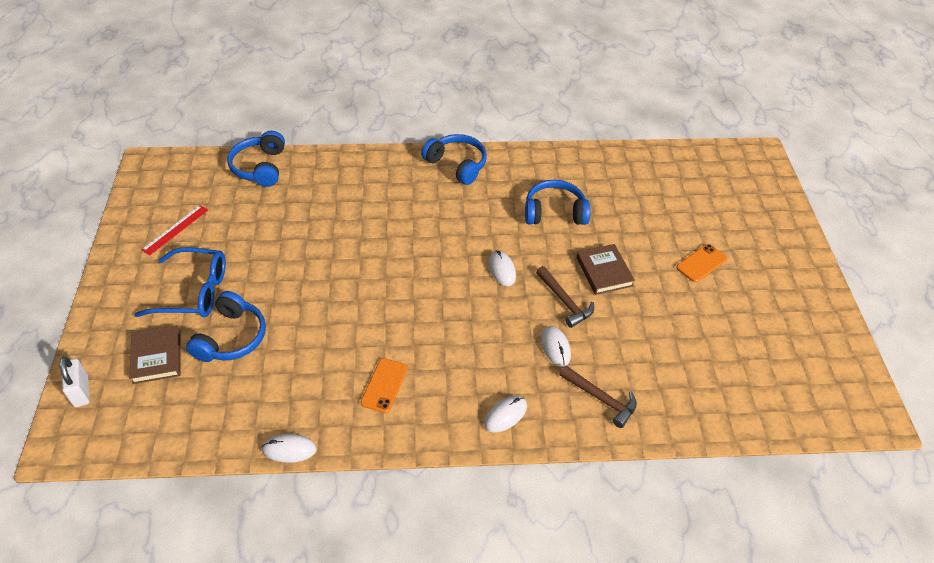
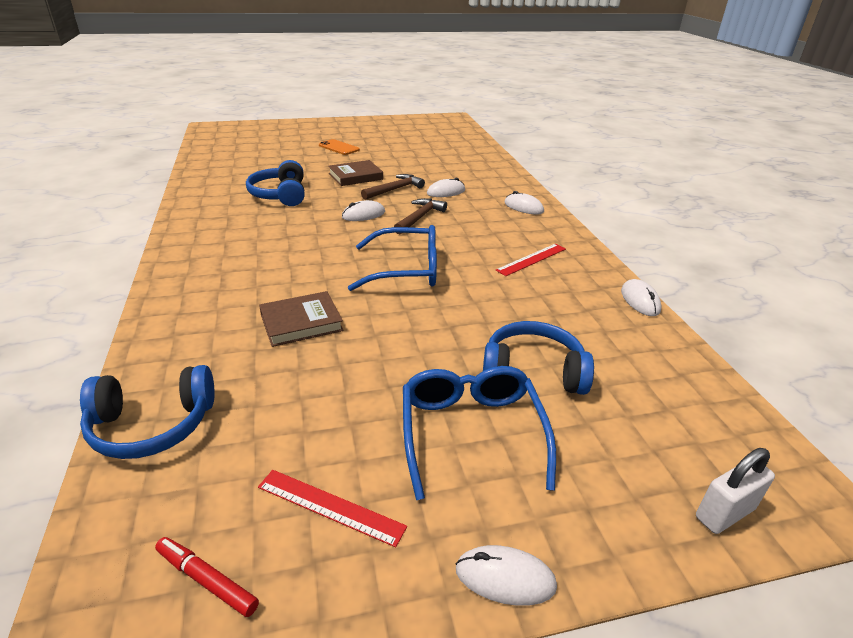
camera: 100 degrees left, 15 degrees down
(105, 285) = (505, 578): none -> white mouse
(157, 357) = (606, 439): brown book -> brown book (301, 322)
(160, 192) = (207, 580): none -> red marker
(384, 385) = (531, 259): orange phone -> red ruler
(388, 287) = (406, 270): none -> blue glasses
(457, 165) = (192, 246): blue headphones -> none
(601, 399) = (485, 177): brown hammer -> brown hammer (419, 217)

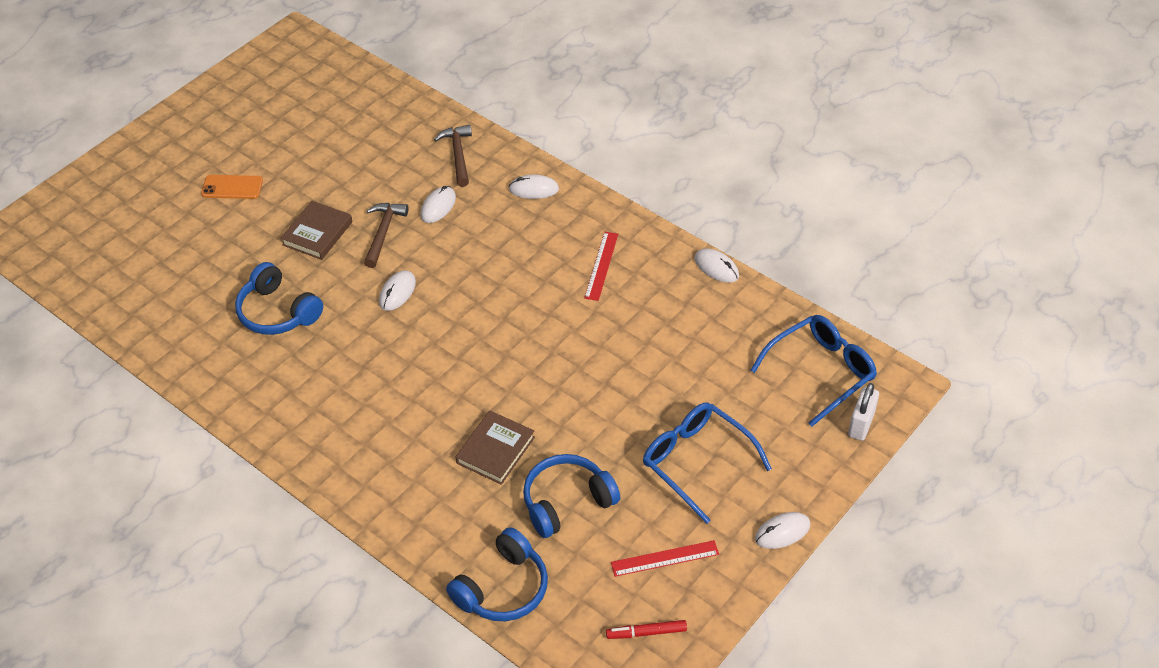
camera: 35 degrees left, 15 degrees up
(406, 270) = (513, 343): blue glasses -> blue glasses (821, 372)
(419, 217) = (454, 264): brown hammer -> brown hammer (458, 155)
(533, 371) = (694, 389): blue headphones -> blue headphones (567, 502)

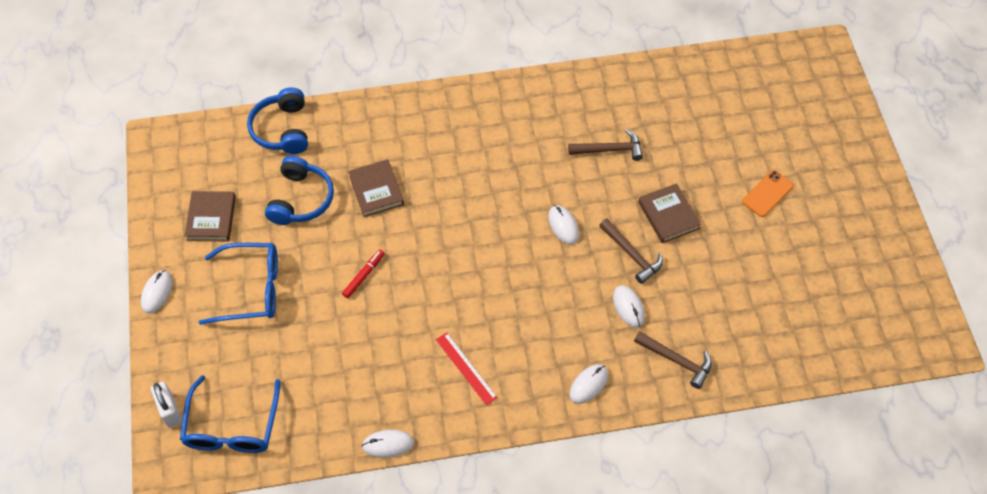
camera: 130 degrees right, 10 degrees up
(277, 312) = (609, 149): blue headphones -> brown hammer
(646, 632) = (181, 174): red marker -> red marker (364, 276)
(665, 558) = (211, 218): red ruler -> brown book

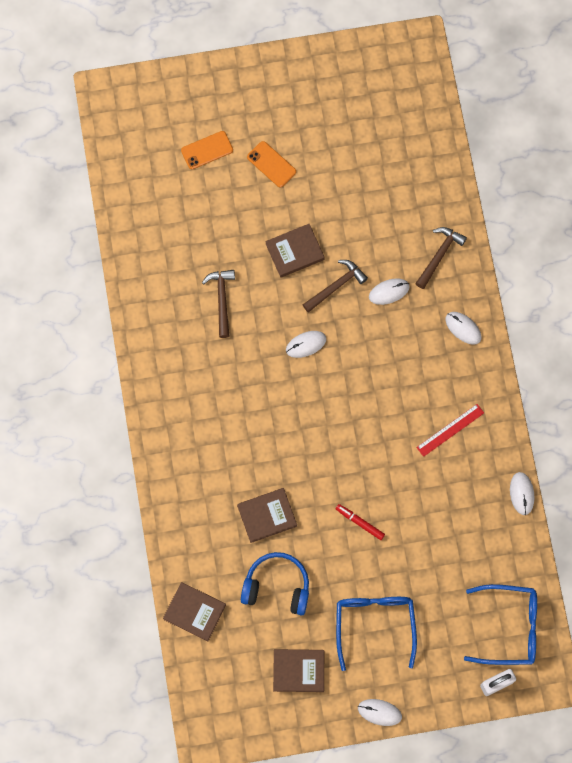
camera: 90 degrees left, 15 degrees up
(282, 129) = (194, 612): blue headphones -> brown book
(775, 135) = (207, 150): none -> orange phone

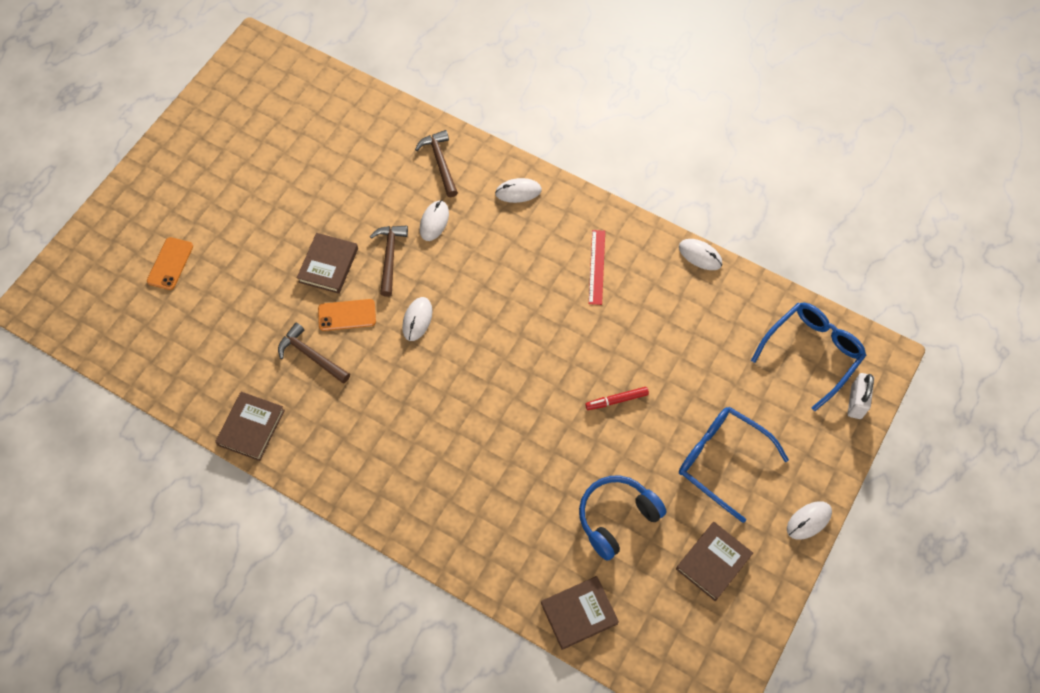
camera: 50 degrees left, 10 degrees down
(267, 516) = (542, 474): brown book -> brown book (251, 427)
(271, 164) = (235, 224): orange phone -> orange phone (347, 315)

